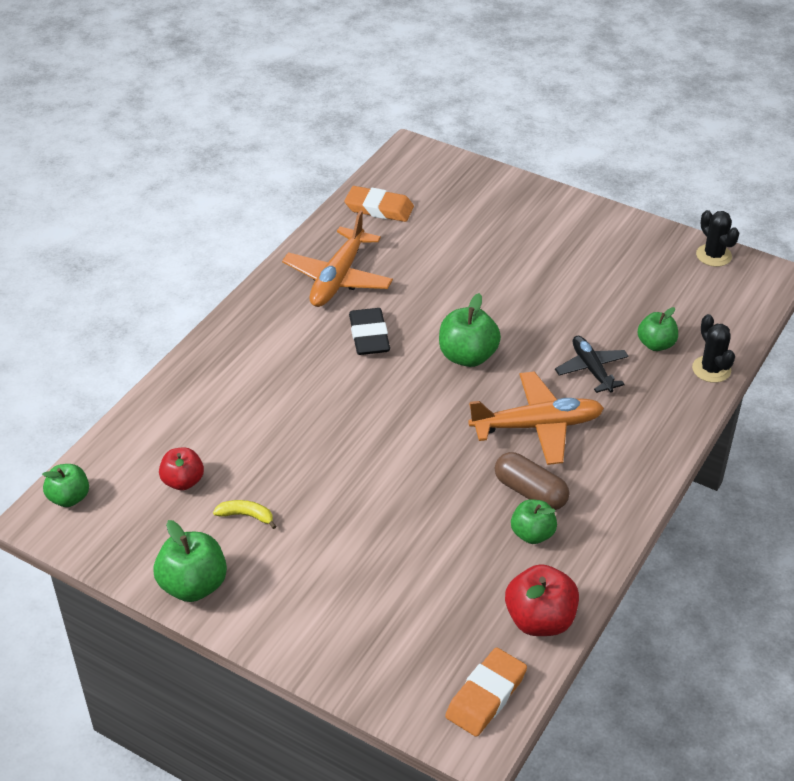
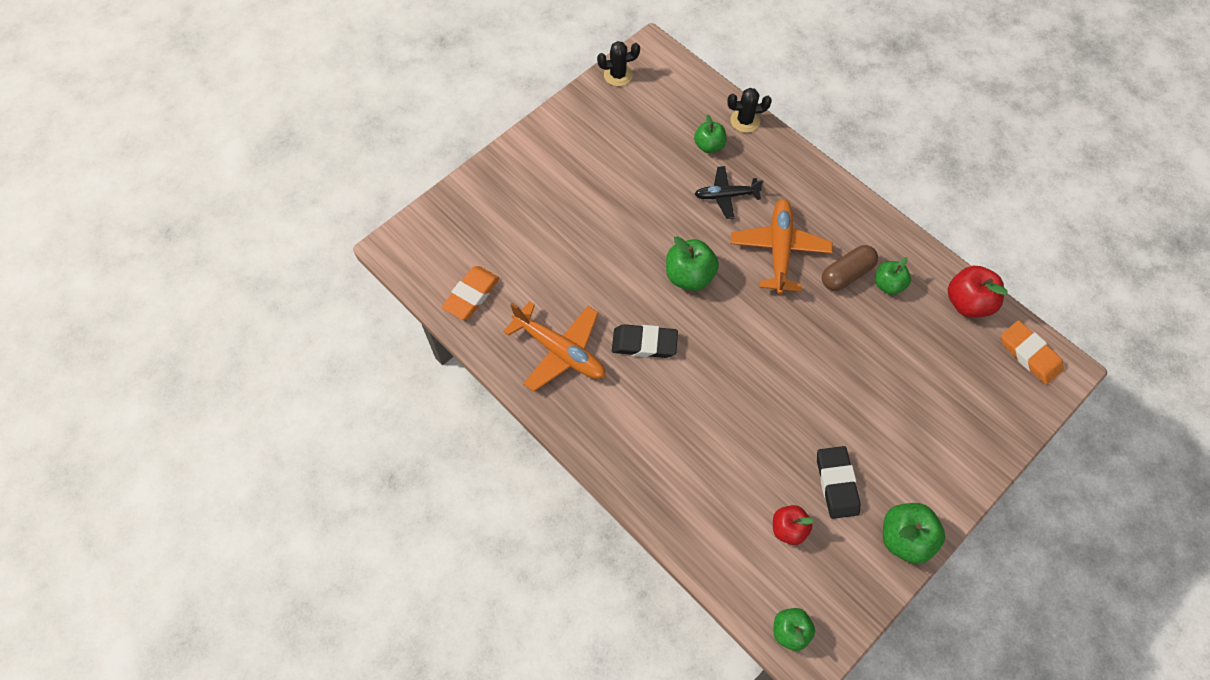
camera: 75 degrees left, 20 degrees up
(246, 516) = (836, 483): yellow banana -> black eraser

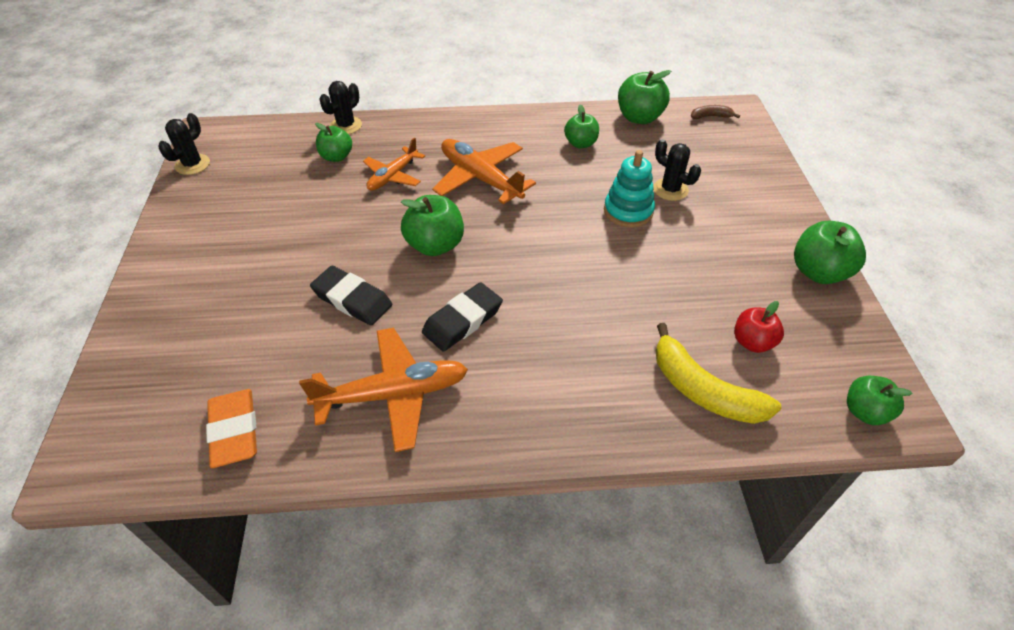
camera: 50 degrees left, 15 degrees down
(718, 521) = (703, 390): none -> yellow banana
(726, 195) = (393, 176): black plane -> orange plane
(836, 483) = (732, 281): black eraser -> black eraser (352, 299)
(843, 369) = (628, 211): none -> turquoise stacking toy
(846, 274) = (546, 158): brown capsule -> none
(897, 382) = (670, 189): none -> black cactus
(967, 303) = (639, 118): red apple -> green apple
(1029, 354) = (711, 116): orange eraser -> brown banana

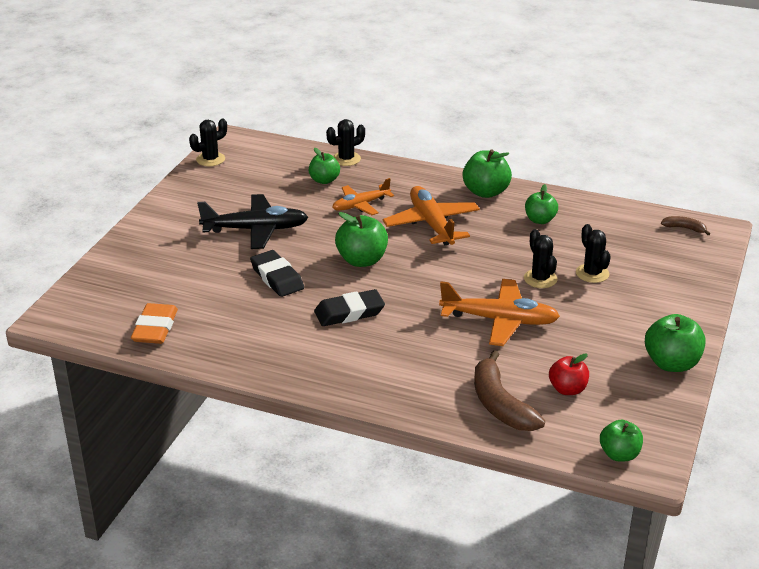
camera: 25 degrees right, 15 degrees down
(292, 241) = (256, 230): none -> black plane
(393, 394) = (270, 340): orange plane -> orange plane (500, 320)
(628, 211) = (540, 279): turquoise stacking toy -> black cactus
(639, 118) = (612, 213): green apple -> green apple (486, 192)
(703, 390) = (500, 404): yellow banana -> brown banana

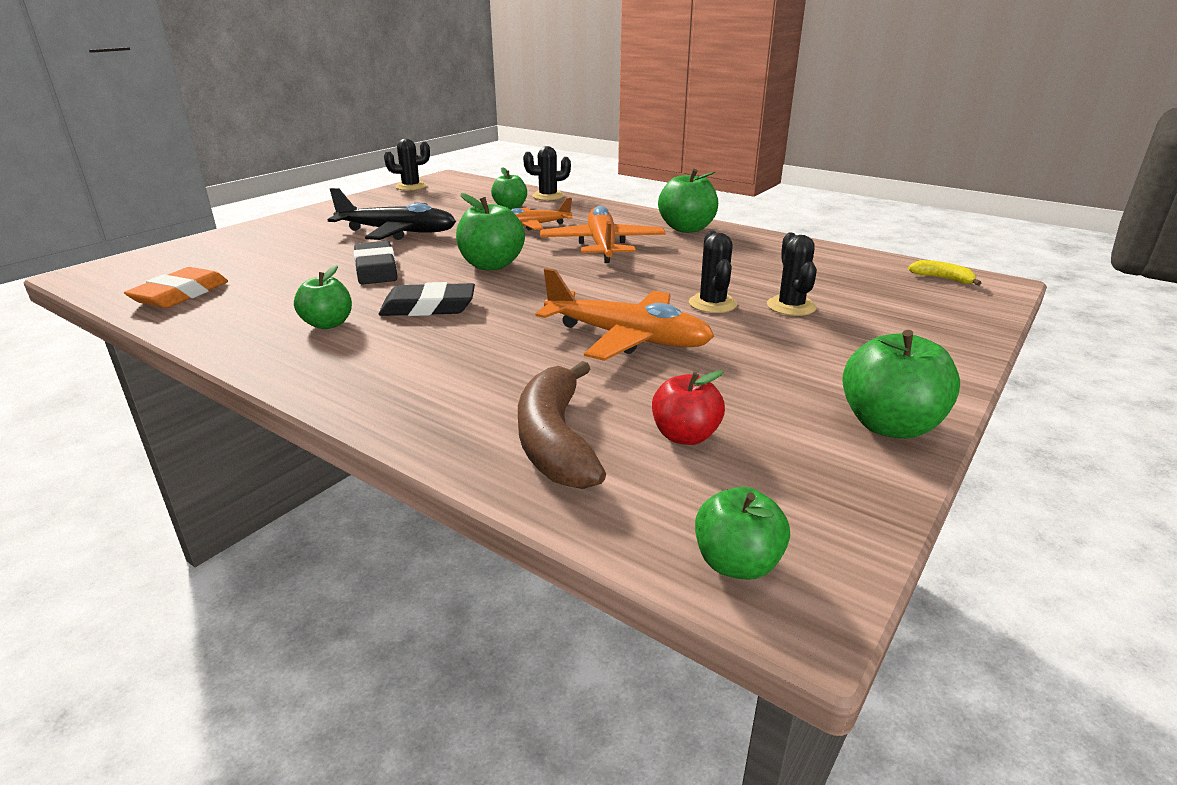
camera: 15 degrees right, 5 degrees down
(540, 220) = (741, 254): green apple -> green apple (328, 324)
(684, 228) = (942, 279): brown banana -> yellow banana

